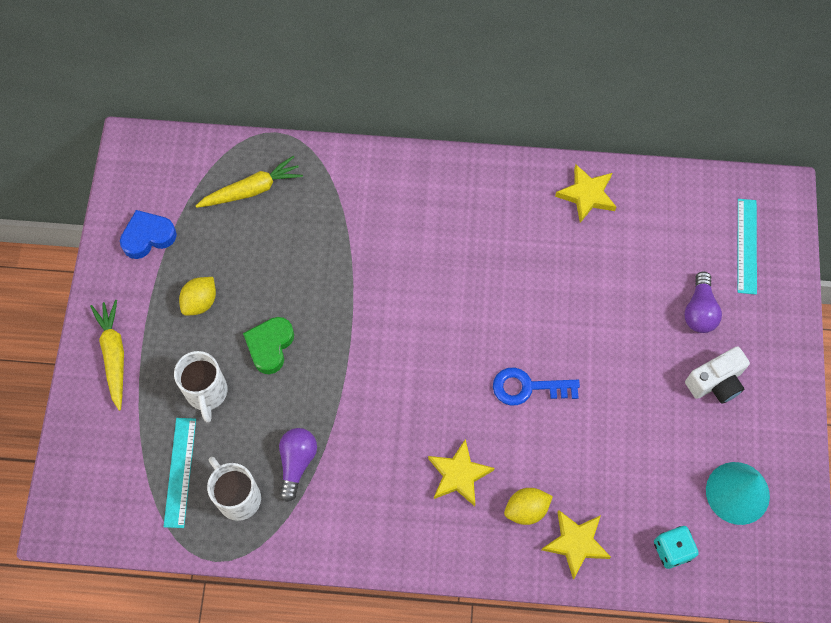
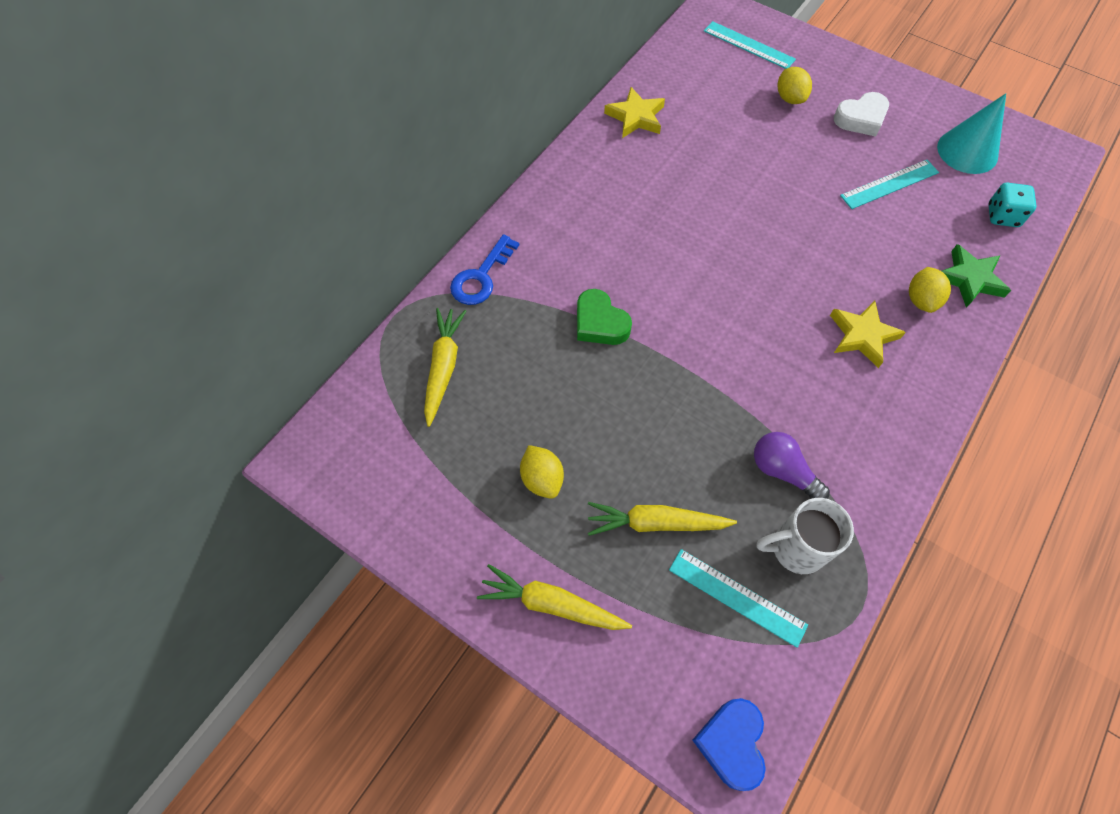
camera: 60 degrees left, 5 degrees down
(148, 237) = (426, 496): blue heart -> blue heart (731, 743)
(207, 393) = (655, 523): white mug -> yellow carrot
(270, 346) = (635, 435): green heart -> green heart (600, 323)
(528, 387) = (799, 243): blue key -> blue key (481, 277)
(575, 543) = (969, 279): yellow star -> green star
(646, 437) = (889, 184): none -> turquoise ruler
(699, 310) = (790, 98): purple light bulb -> yellow lemon
(715, 382) = (861, 119): white camera -> white heart

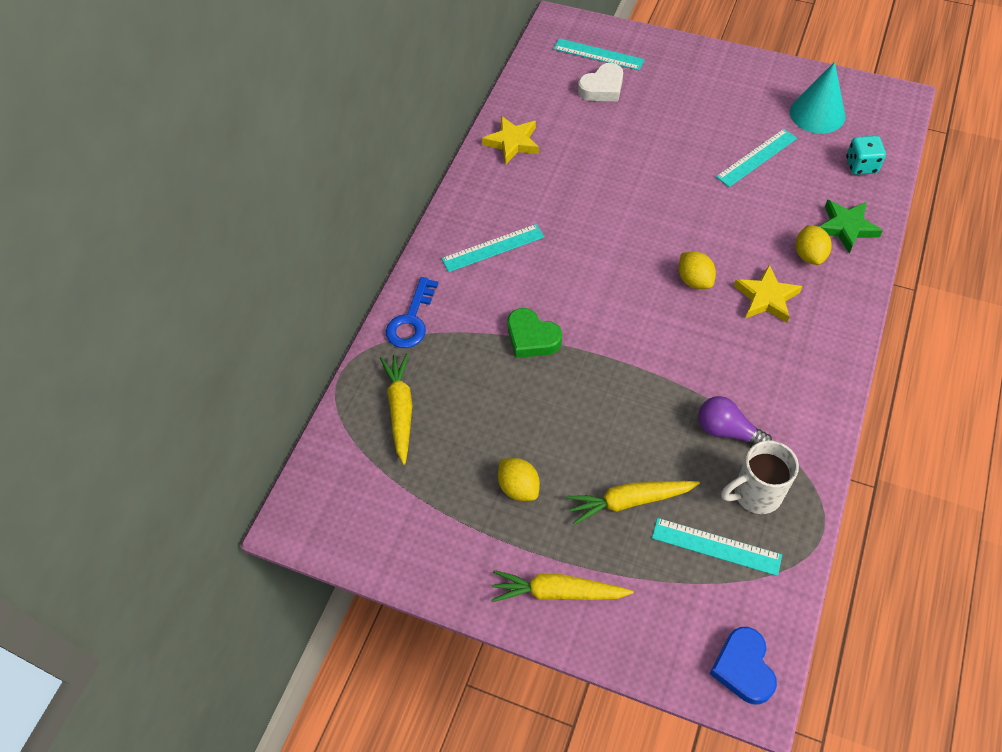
camera: 10 degrees left, 5 degrees down
(585, 221) = (493, 248): none -> turquoise ruler
(790, 98) = (648, 97): yellow lemon -> yellow lemon (694, 280)
(861, 119) = (716, 103): white heart -> white heart (602, 88)

